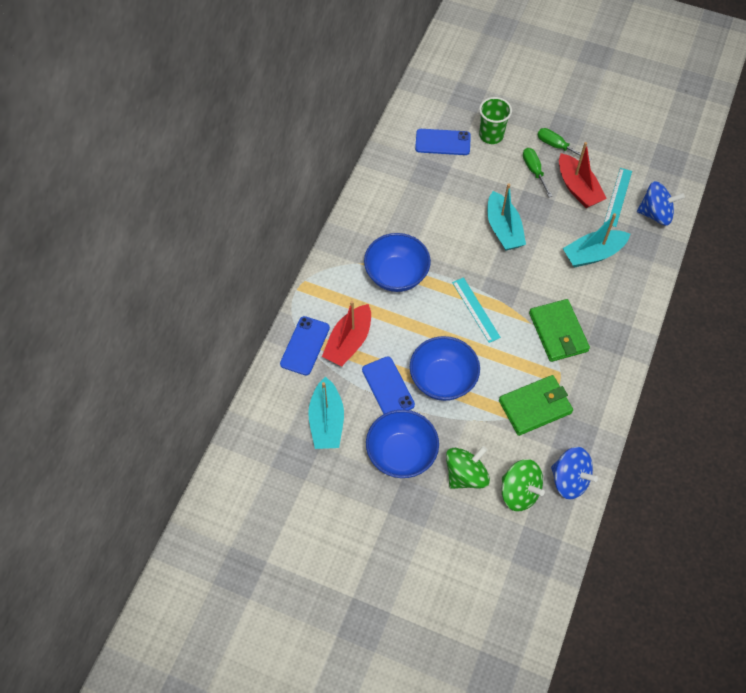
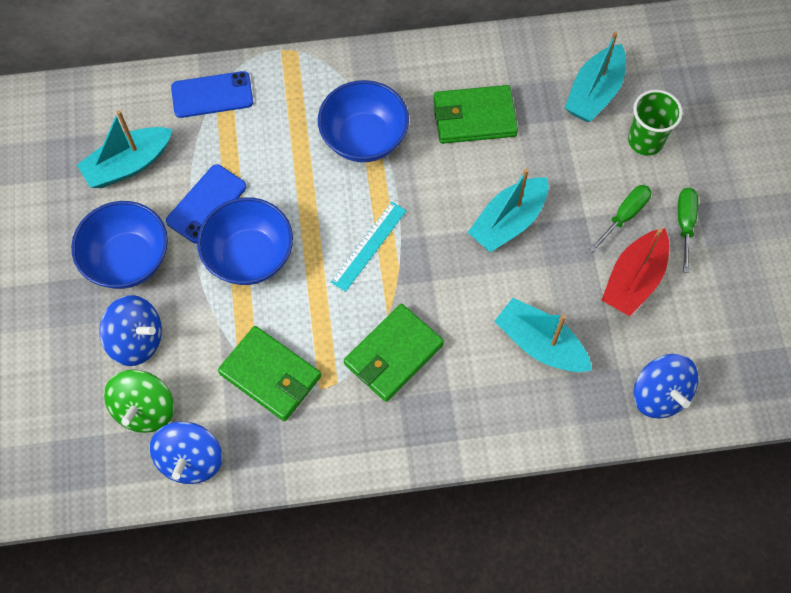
camera: 60 degrees right, 5 degrees up
(349, 342) = (243, 135): red boat -> none
(420, 210) = (474, 117): none -> green wallet
(442, 142) = (594, 93): blue phone -> turquoise boat
(465, 475) = (136, 340): green spinning top -> blue spinning top
(618, 197) = (654, 335): turquoise ruler -> none

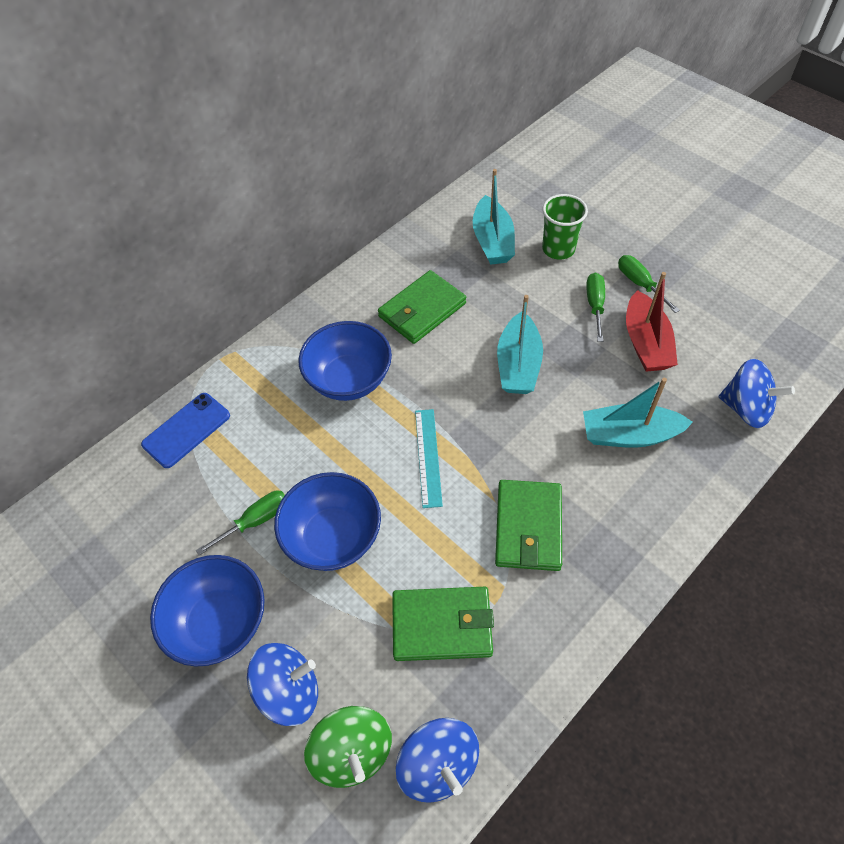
camera: 35 degrees left, 10 degrees down
(128, 164) = (152, 538): turquoise boat -> none
(206, 204) = (256, 521): blue phone -> green screwdriver

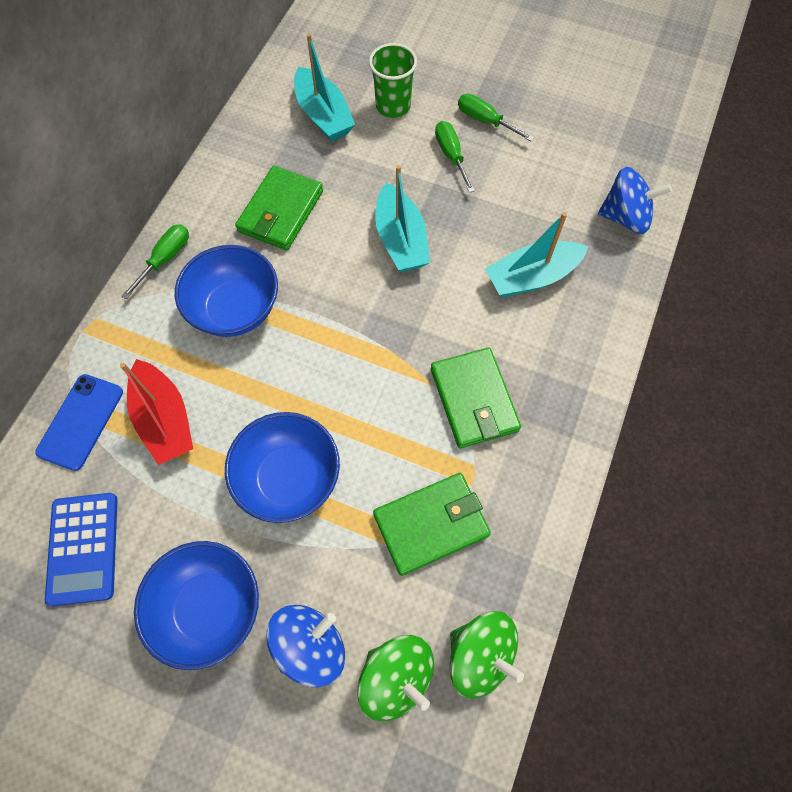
camera: 25 degrees left, 10 degrees up
(143, 533) = (83, 548): none -> blue calculator
(256, 521) = (201, 491): green screwdriver -> green screwdriver (165, 259)
(428, 457) = (350, 363): turquoise ruler -> none
(438, 765) = (480, 655): blue spinning top -> green spinning top
(645, 343) = (513, 180): red boat -> red boat (164, 419)

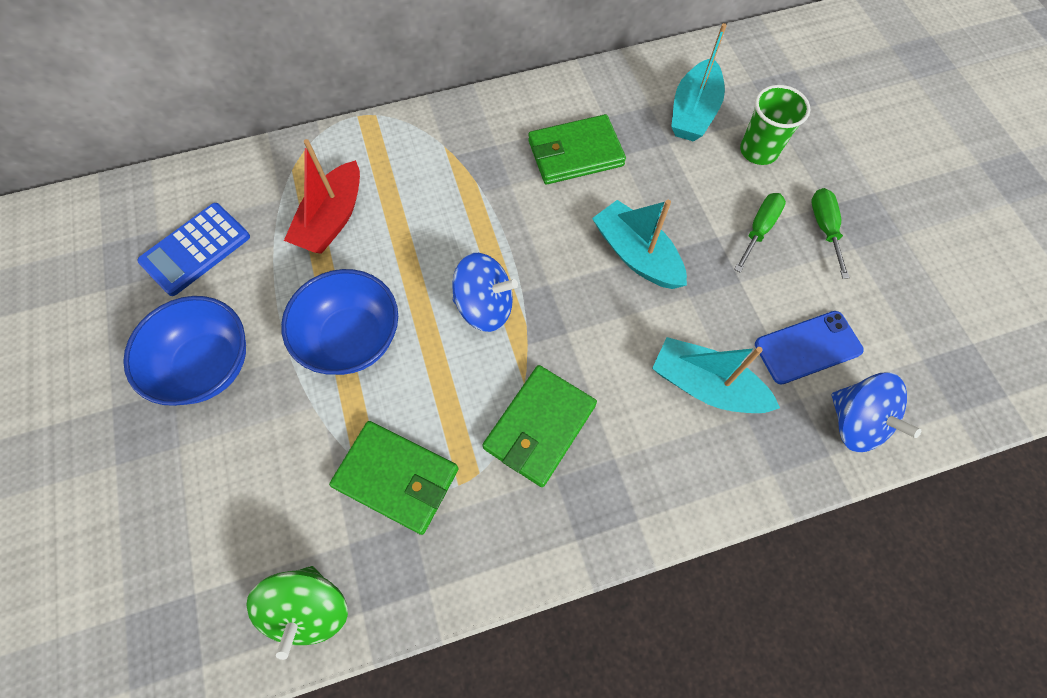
camera: 50 degrees right, 0 degrees up
(81, 422) = (288, 171): blue phone -> blue phone (807, 347)
(165, 259) = (461, 116): green screwdriver -> none
(235, 309) = (461, 191): blue bowl -> none
(310, 646) = (226, 462): blue spinning top -> blue spinning top (485, 306)
(396, 677) = (244, 550): green spinning top -> none
(401, 240) = (636, 255): turquoise boat -> turquoise boat turned 105 degrees clockwise

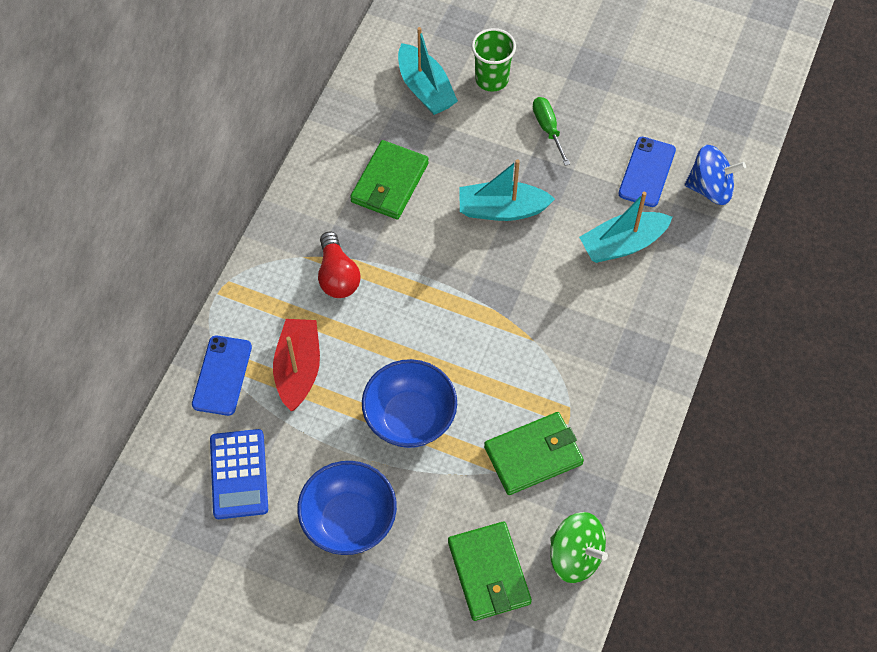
camera: 50 degrees left, 5 degrees down
(282, 172) = (222, 375): none -> blue phone
(332, 219) = (298, 369): red boat -> red boat turned 150 degrees counterclockwise
(448, 182) = (337, 276): none -> red light bulb
(485, 306) = (458, 323): blue spinning top -> none
(539, 427) = (569, 352): green wallet -> green wallet (489, 573)
(824, 228) = (580, 94): green screwdriver -> none

